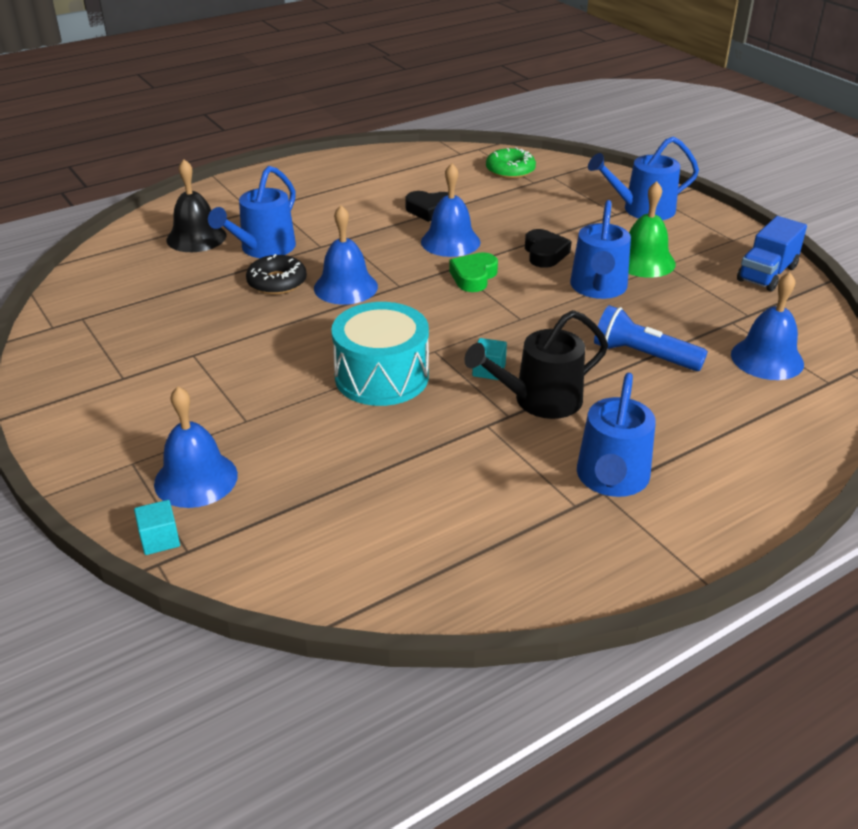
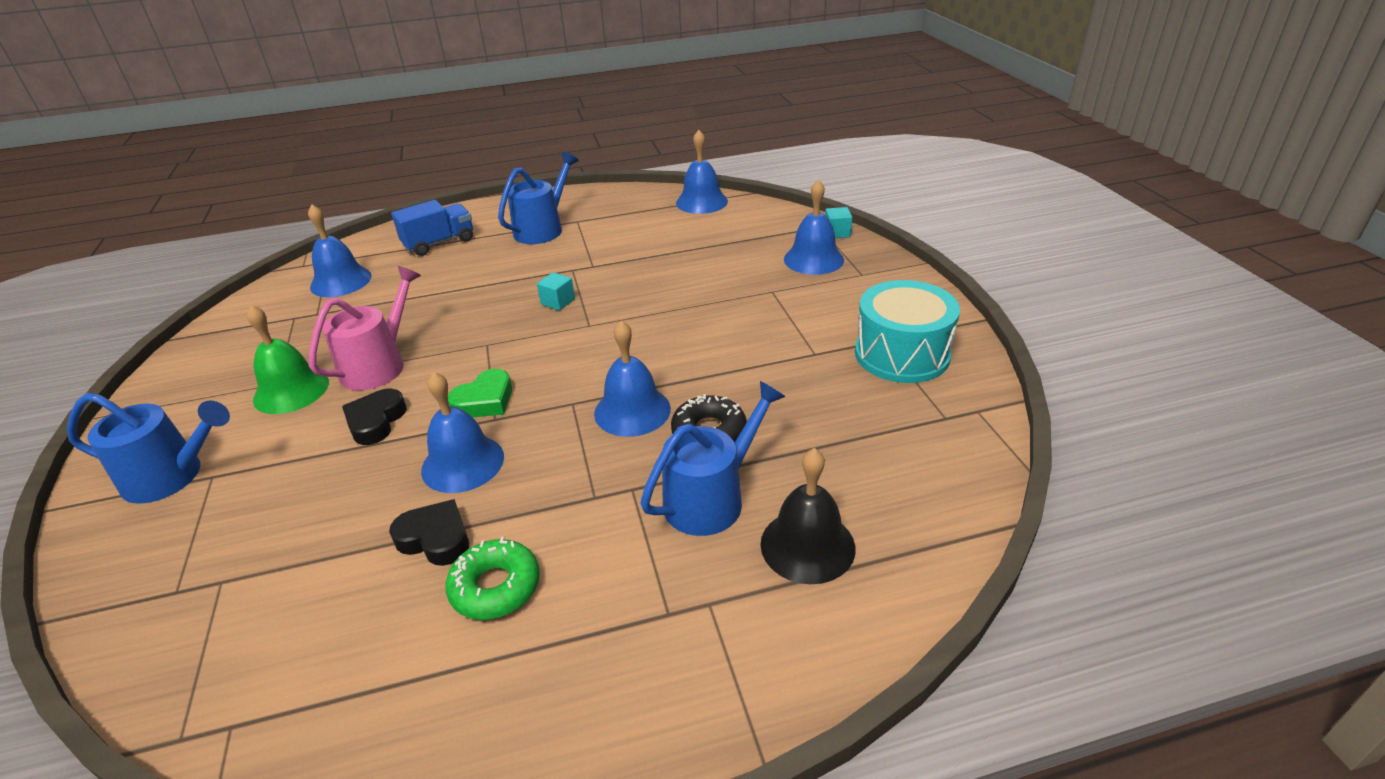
camera: 160 degrees left, 0 degrees up
(381, 377) = (648, 309): turquoise drum -> turquoise drum (902, 354)
(398, 586) = (701, 202): none -> blue bell
(510, 170) = (215, 629): green donut -> green donut (495, 587)
(540, 400) = (540, 276): black watering can -> none
(598, 288) = (378, 365): blue watering can -> pink watering can
(643, 356) = (426, 296): blue flashlight -> none
(767, 274) = (207, 355): blue truck -> blue truck (439, 243)

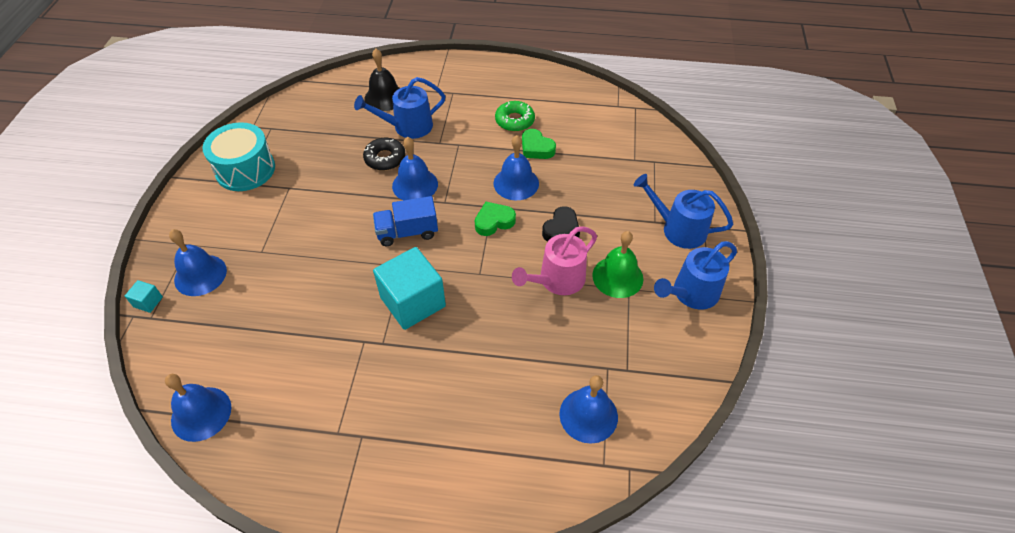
camera: 160 degrees left, 15 degrees up
(435, 538) = (536, 148): black heart -> green heart
(439, 243) = (486, 451): blue truck -> blue truck (407, 232)
(542, 229) = (377, 431): blue watering can -> blue watering can (691, 293)
(558, 302) = (413, 302): turquoise cube -> turquoise cube, size x2.36

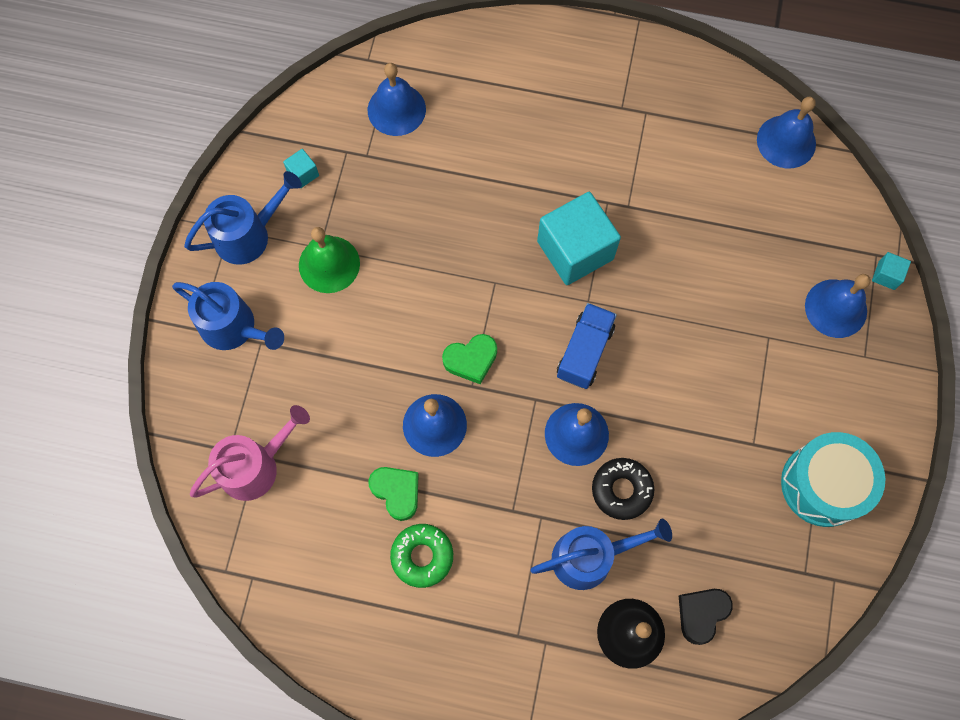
camera: 175 degrees left, 20 degrees up
(407, 232) = (584, 352): blue truck -> blue truck turned 60 degrees counterclockwise
(557, 280) = (402, 265): pink watering can -> pink watering can (255, 466)
(561, 229) = (384, 341): black heart -> black heart (701, 614)
(661, 346) = (303, 174): none -> turquoise cube

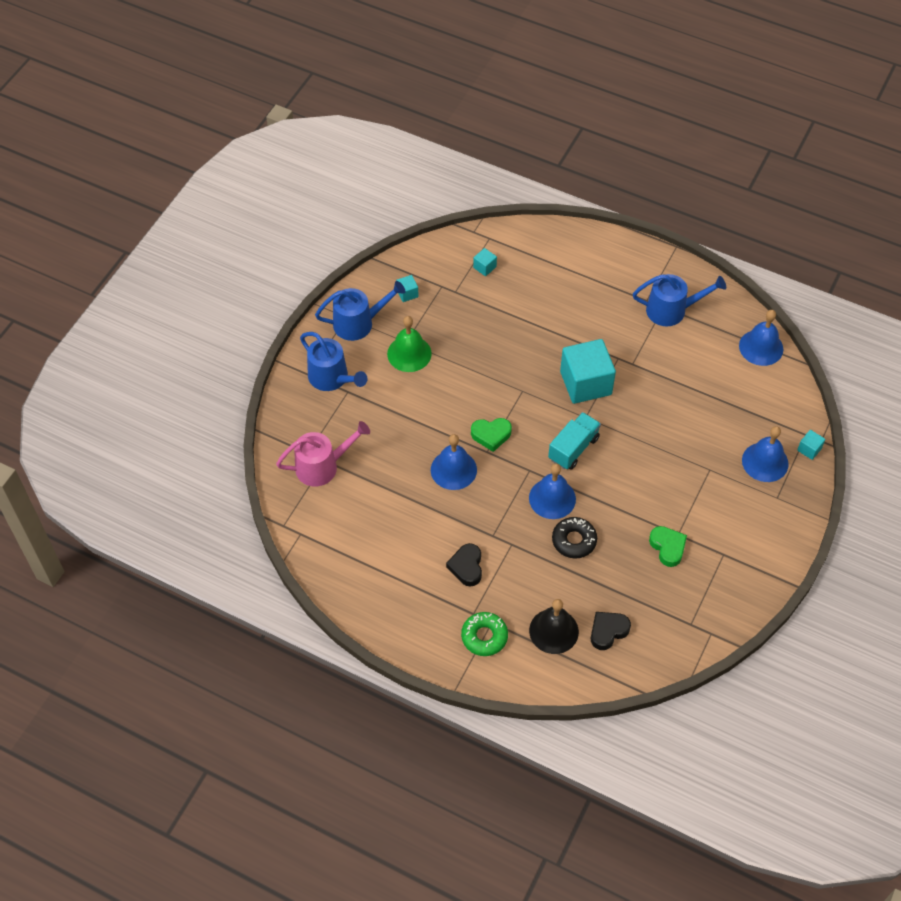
camera: 15 degrees right, 15 degrees down
(396, 109) = (484, 267): blue bell -> turquoise cube
(396, 492) = (415, 505): green heart -> green heart (667, 547)
(422, 556) = (421, 548): green donut -> green donut (484, 636)
(490, 568) = (466, 567): none -> black heart
(584, 352) = (573, 448): blue truck -> turquoise truck
(590, 557) = (539, 577): blue watering can -> blue watering can (671, 310)
(823, 484) = (721, 571): turquoise drum -> none

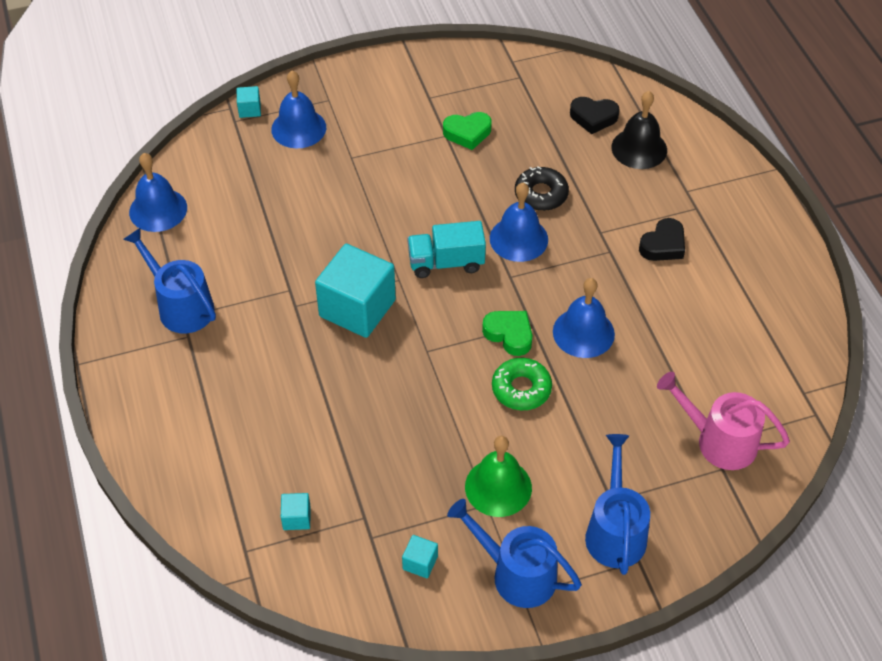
camera: 135 degrees left, 5 degrees down
(484, 636) = (705, 185): green donut -> green donut (521, 389)
(667, 547) = (467, 133): green heart -> green heart turned 120 degrees counterclockwise

